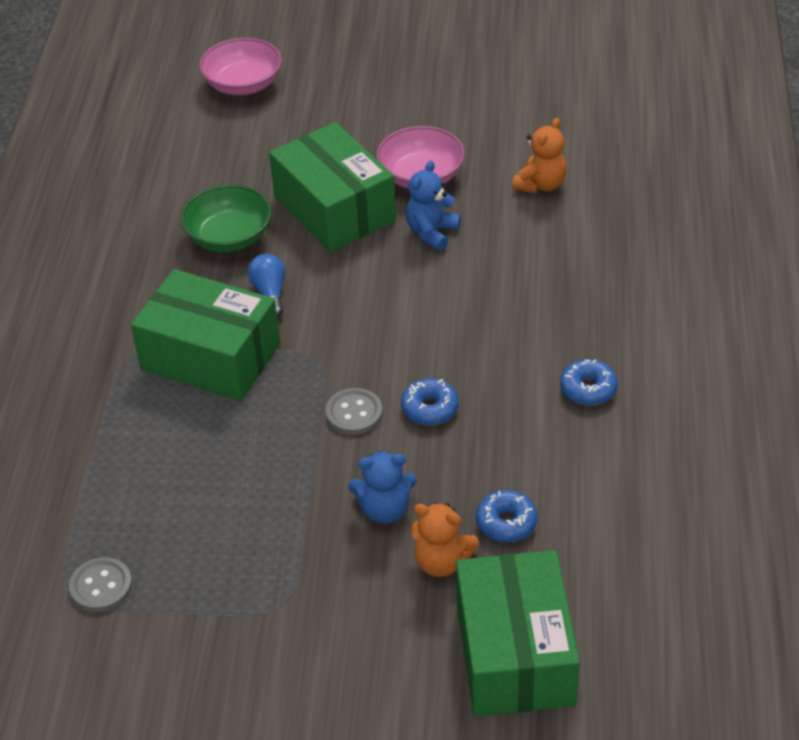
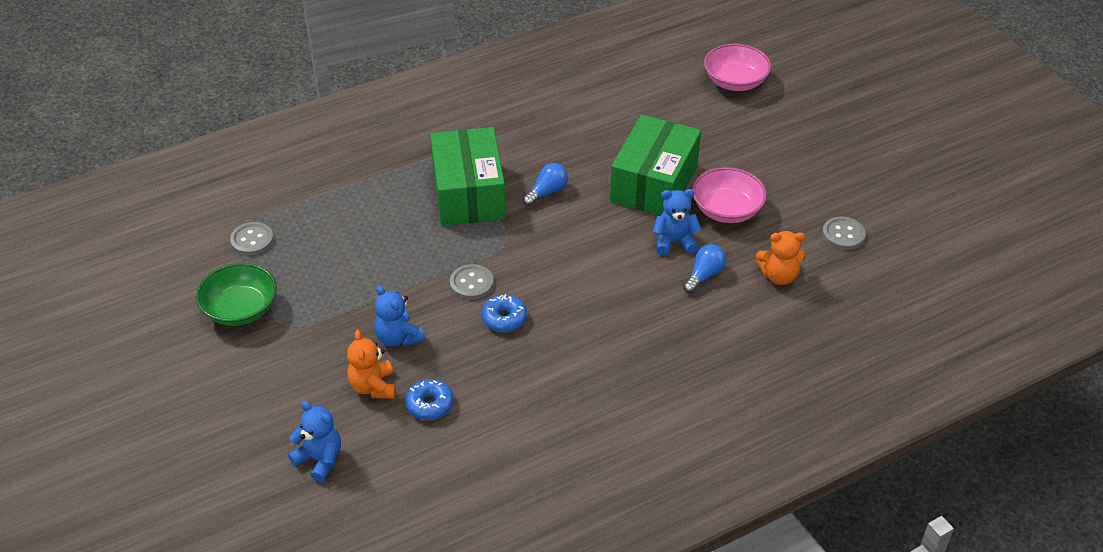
camera: 55 degrees right, 0 degrees up
(229, 237) = (582, 148): green bowl -> green bowl (240, 309)
(496, 234) = (704, 275): none -> blue light bulb
(515, 654) = (320, 459): green box -> blue teddy bear
(523, 118) = (843, 234): none -> grey button
(588, 389) = (588, 394): blue donut -> none

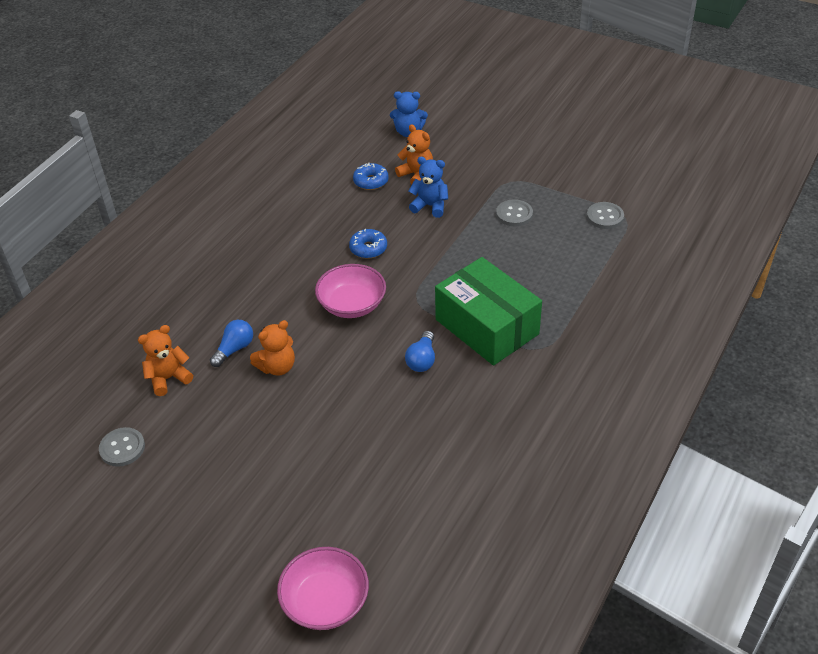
camera: 150 degrees right, 0 degrees up
(240, 309) = (553, 176): green bowl -> none
(471, 283) = (414, 260): grey button -> grey button (514, 214)
(654, 183) = (332, 416): green box -> none
(674, 242) = (277, 367): blue teddy bear -> orange teddy bear
(704, 275) = (234, 349): blue light bulb -> blue light bulb turned 150 degrees counterclockwise
(727, 210) = (246, 421): pink bowl -> pink bowl (352, 305)

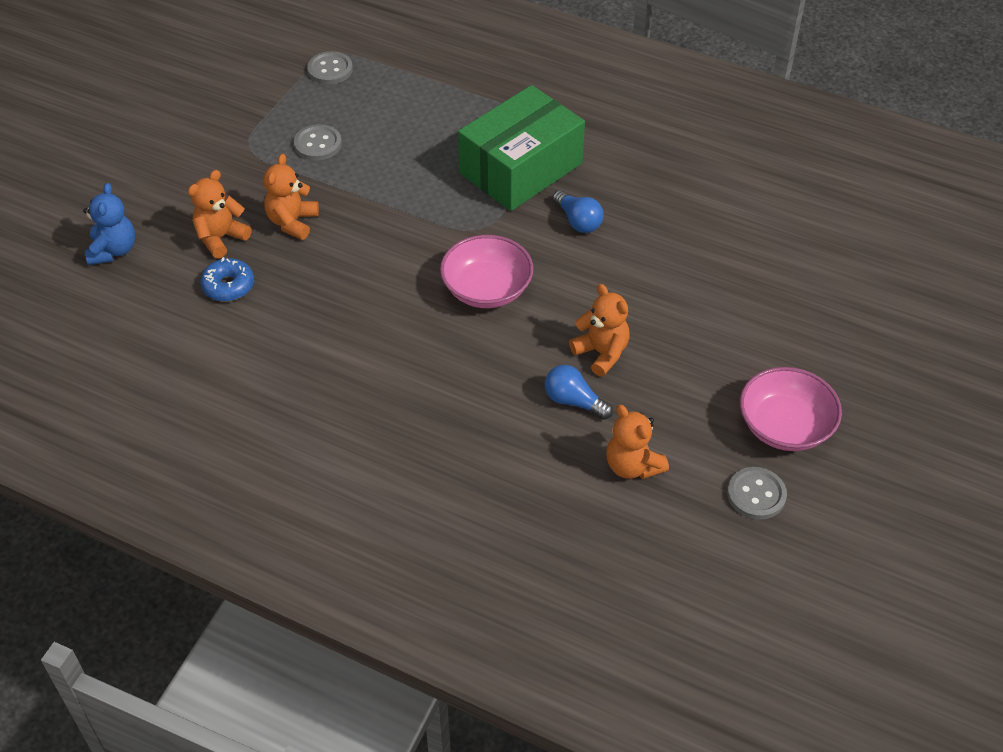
camera: 95 degrees left, 5 degrees up
(325, 601) = (913, 280): pink bowl -> pink bowl (785, 426)
(368, 248) = (377, 280): blue donut -> none
(422, 360) = (578, 221): blue light bulb -> blue light bulb turned 45 degrees clockwise
(430, 206) = (292, 222): blue teddy bear -> orange teddy bear

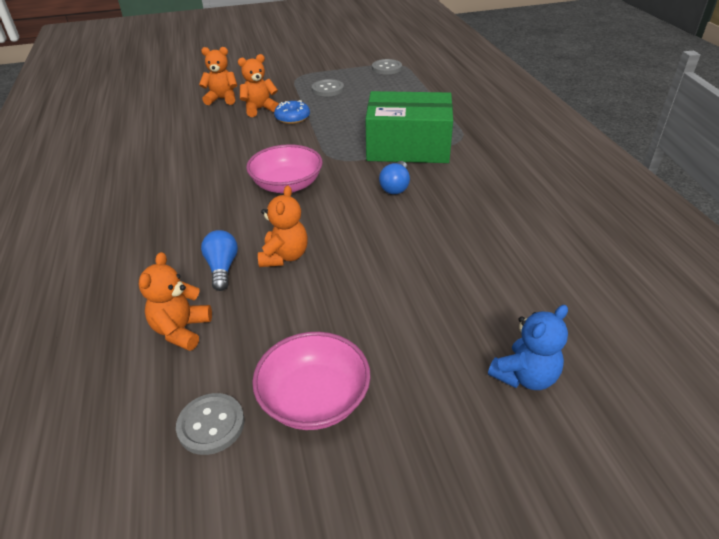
camera: 50 degrees right, 10 degrees down
(113, 250) = (180, 82): blue teddy bear -> blue teddy bear (525, 376)
(228, 286) = (189, 116): blue donut -> blue donut (292, 118)

